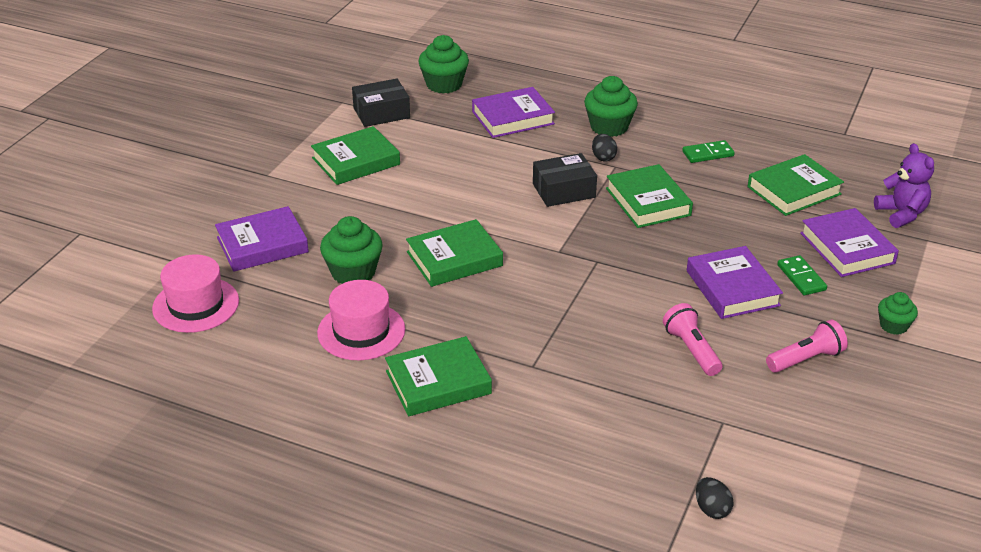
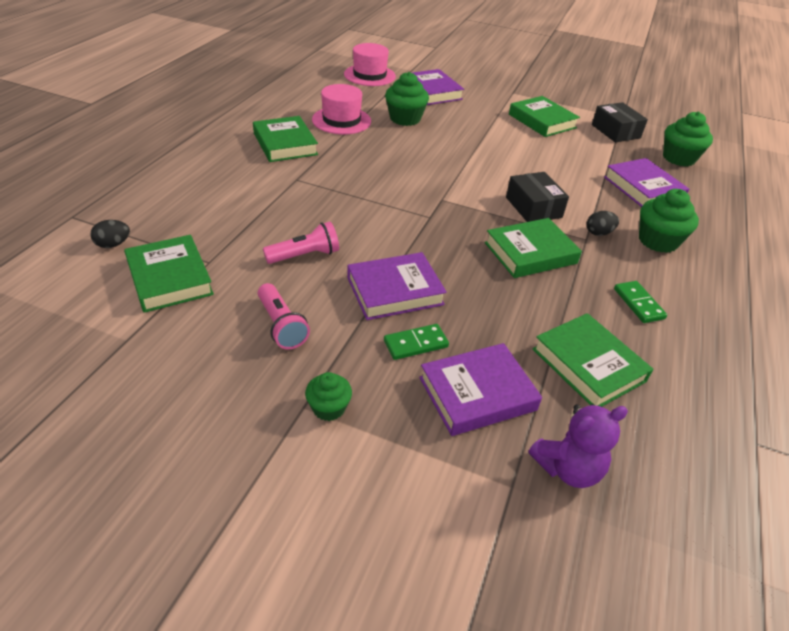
camera: 85 degrees right, 5 degrees up
(454, 259) = (425, 154): green book -> green book (170, 278)

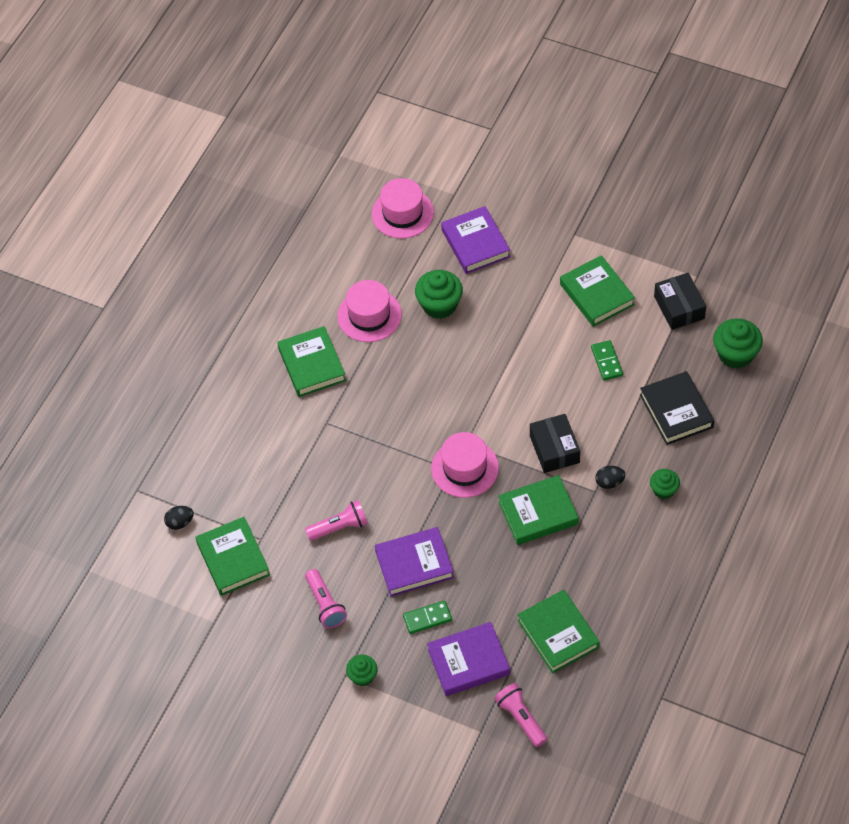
camera: 10 degrees right, 15 degrees up
(443, 216) = (464, 468): none -> pink hat
(568, 468) = (521, 718): purple teddy bear -> pink flashlight
(638, 304) = (619, 569): green domino -> green domino (607, 361)
(643, 188) = (676, 411): purple book -> black book
(658, 241) = (664, 490): green cupcake -> green cupcake, size x0.59

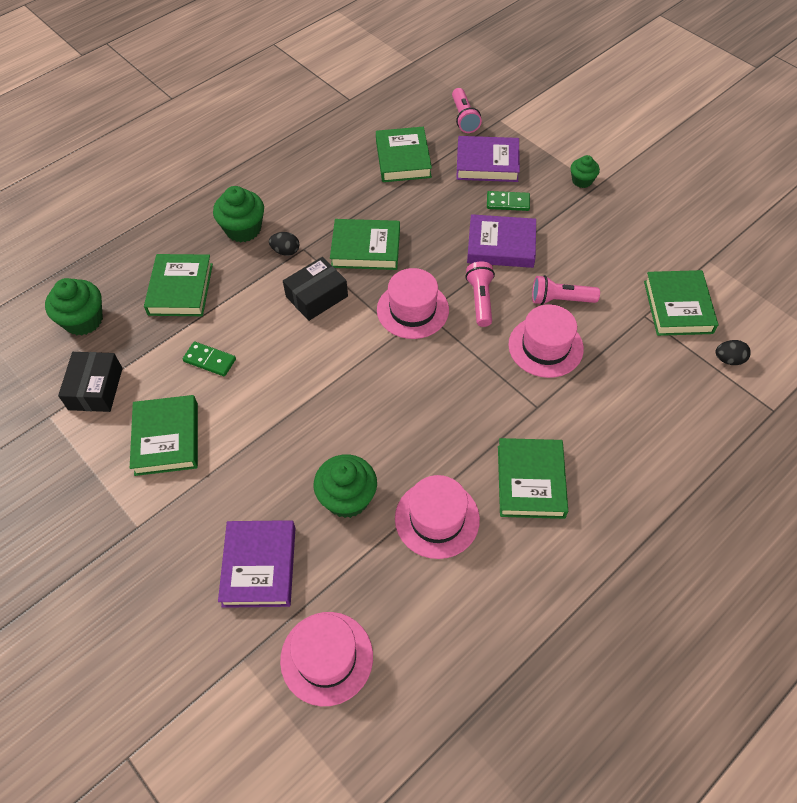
camera: 160 degrees left, 0 degrees up
(325, 604) = (597, 241): pink flashlight -> pink flashlight (480, 300)
(337, 477) = (545, 346): none -> pink hat
(554, 449) = (317, 296): black box -> black box turned 45 degrees clockwise
(607, 361) = (209, 360): green domino -> green domino turned 75 degrees counterclockwise
(664, 490) = (243, 229): green cupcake -> green cupcake, size x1.69
(676, 411) = (180, 289): black book -> green book

